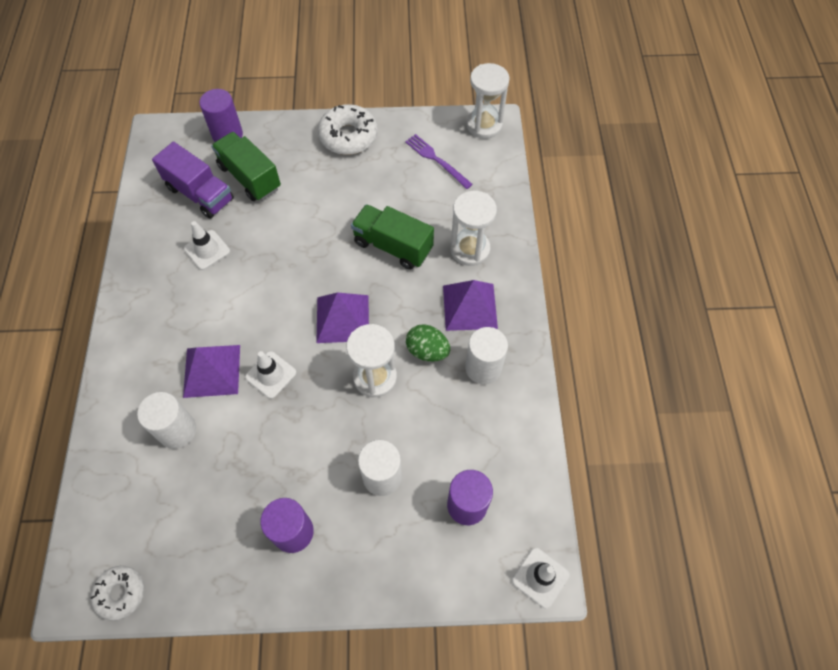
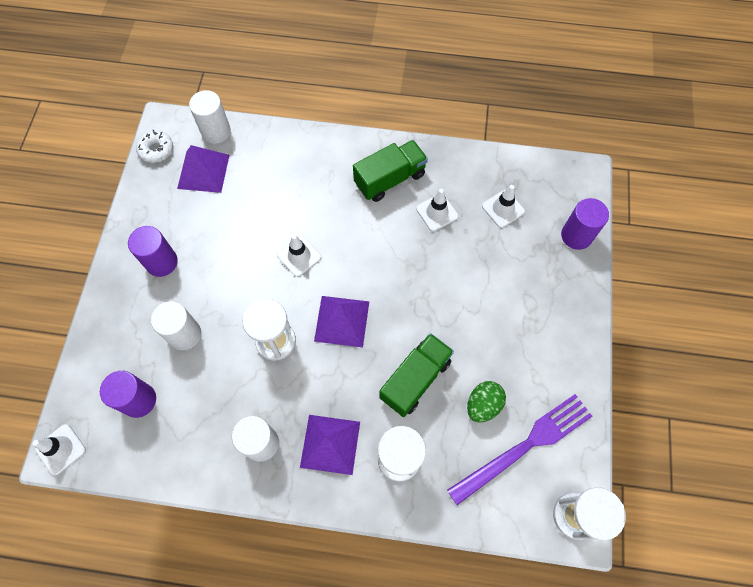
camera: 100 degrees right, 5 degrees up
(177, 430) = (267, 186): white cylinder -> white cylinder (216, 131)
(200, 194) = (503, 209): purple truck -> white traffic cone
(212, 371) = (314, 212): purple pyramid -> purple pyramid (203, 171)
(250, 177) = (519, 253): green truck -> green truck (390, 179)
(348, 136) = (566, 354): white donut -> none
(427, 351) = (291, 393): green egg -> green egg (483, 405)
(436, 160) = (524, 446): purple fork -> purple fork, size x1.68

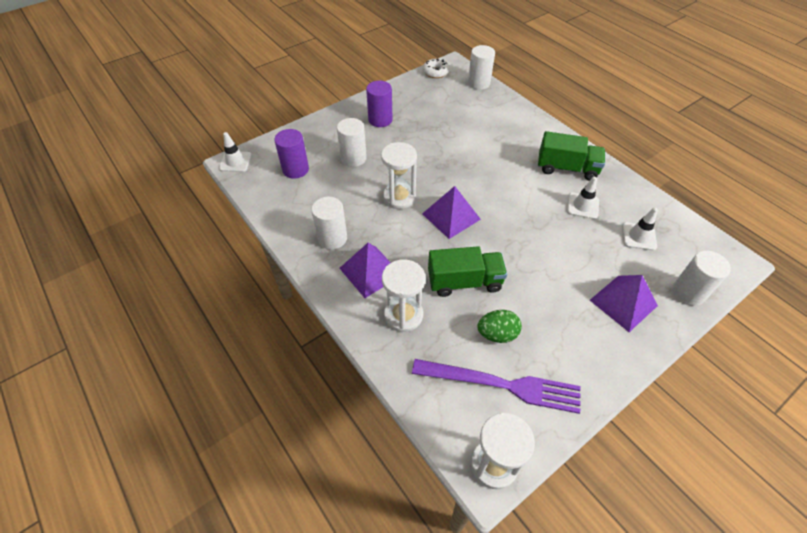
camera: 45 degrees right, 15 degrees down
(203, 171) = (450, 96): purple pyramid -> purple pyramid (623, 303)
(299, 256) = (461, 167): white traffic cone -> none
(576, 235) = (688, 292): purple cylinder -> white cylinder

